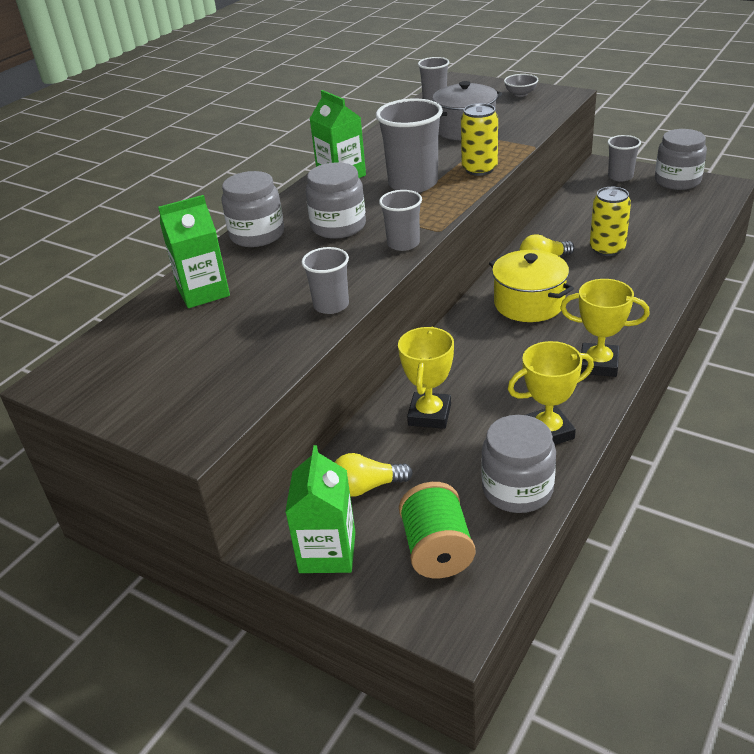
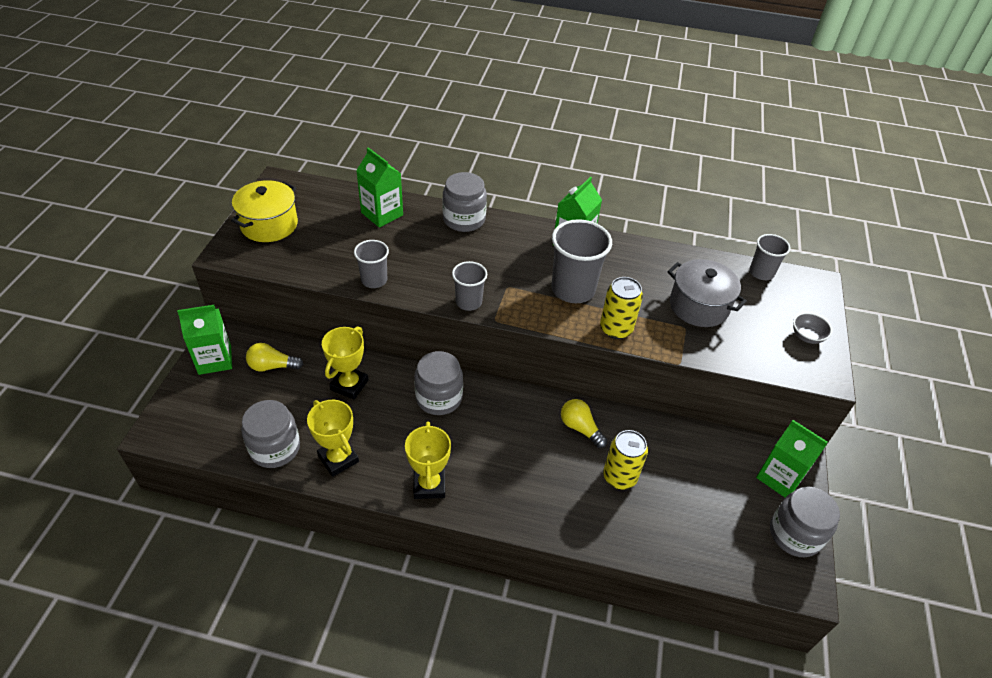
camera: 65 degrees right, 10 degrees up
(338, 226) = (487, 260): grey jar -> grey jar (439, 398)
(367, 487) = (272, 366): yellow light bulb -> yellow light bulb turned 60 degrees counterclockwise
(429, 415) = (349, 385): yellow trophy -> yellow trophy turned 60 degrees counterclockwise
(437, 550) = (217, 413): green spool -> none
(529, 303) = (508, 426): yellow pot -> yellow pot (269, 225)
(620, 176) = (779, 477): grey cup -> green carton

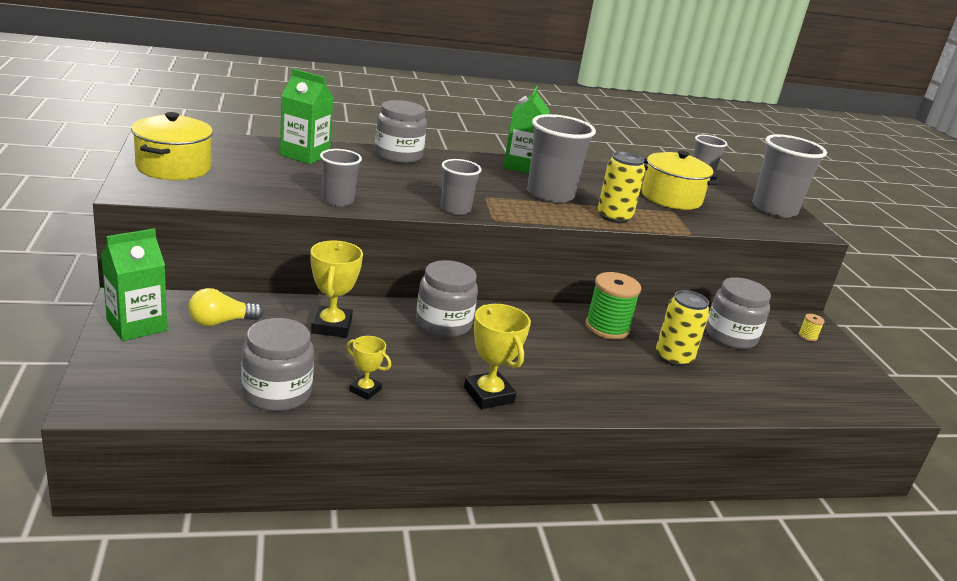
camera: 25 degrees left, 20 degrees down
(338, 459) = (365, 390): yellow trophy -> yellow trophy, size x0.59
(580, 428) = (607, 327): yellow light bulb -> green spool
(699, 306) = (671, 198): grey pot -> yellow pot
(779, 477) = (807, 336): green carton -> yellow spool
(795, 534) = (854, 373): grey jar -> grey jar (730, 336)
(806, 336) = (774, 209): grey bowl -> grey cup

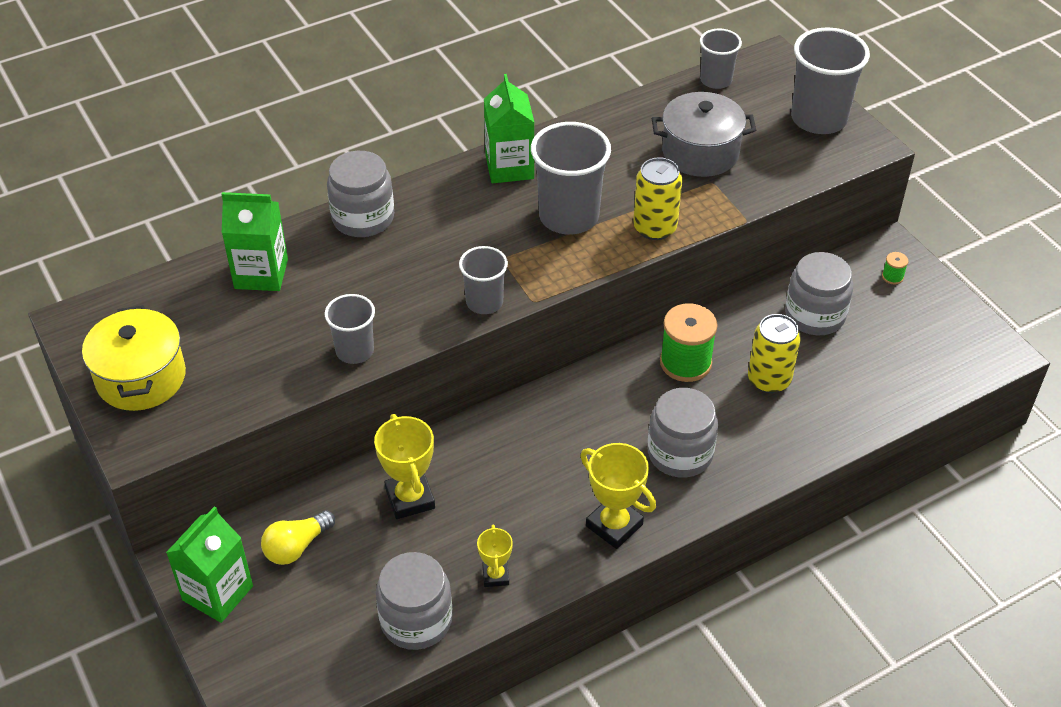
camera: 15 degrees left, 20 degrees up
(365, 390) = (495, 576): yellow trophy -> yellow trophy turned 75 degrees clockwise
(443, 324) = (519, 438): grey jar -> grey jar (680, 453)
(671, 198) = (700, 152): yellow pot -> grey pot
(807, 336) = (892, 277): yellow spool -> green spool

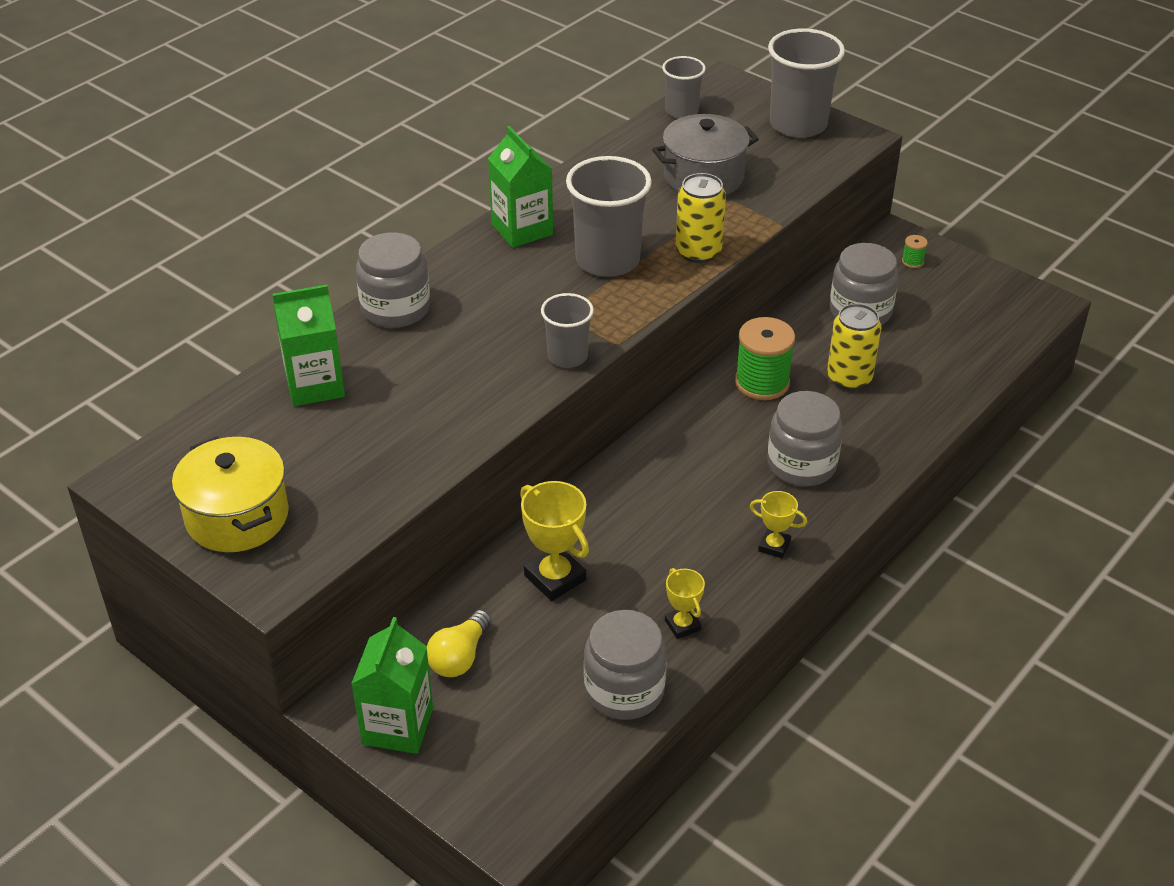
camera: 20 degrees left, 5 degrees down
(355, 351) = (458, 433): grey cup -> none
(614, 525) = (774, 546): yellow trophy -> yellow trophy, size x0.59

